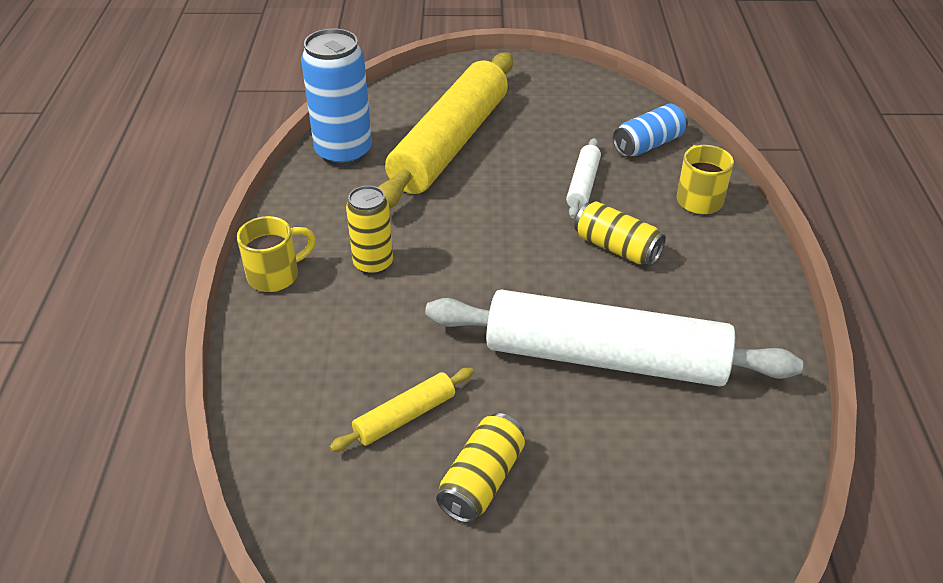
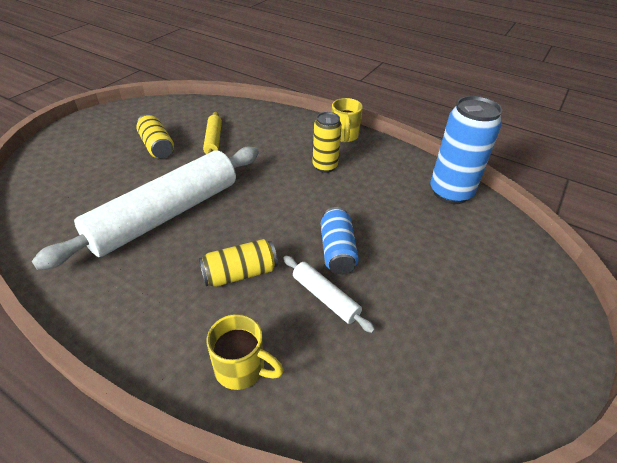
camera: 120 degrees right, 0 degrees up
(450, 143) = (433, 247): yellow rolling pin -> none
(648, 144) = (350, 389): blue can -> blue can (337, 250)

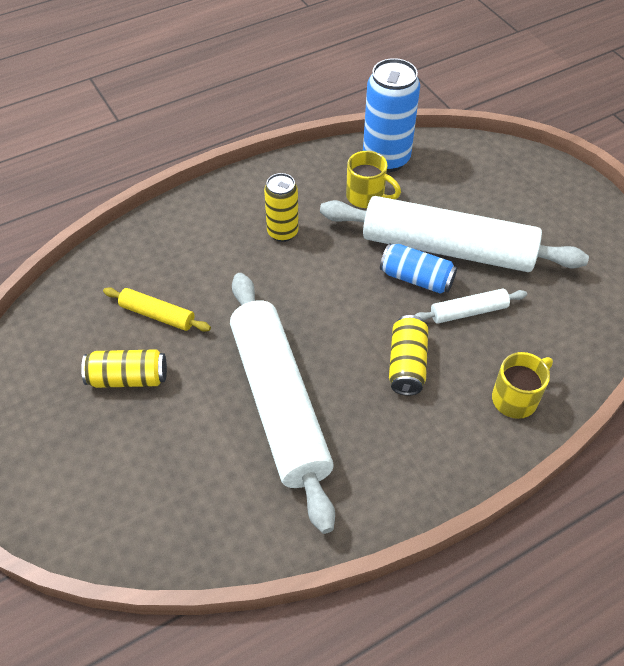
camera: 60 degrees left, 10 degrees up
(344, 136) = (237, 191): yellow mug -> yellow mug (367, 197)
(388, 260) = (447, 248): none -> white rolling pin

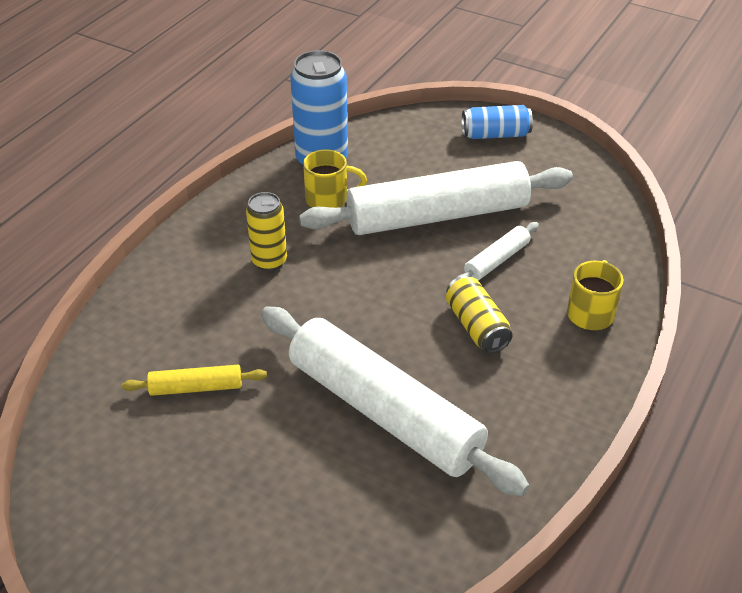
camera: 30 degrees left, 10 degrees down
(128, 378) = (210, 459): yellow can -> none
(416, 278) = (429, 251): blue can -> blue can (495, 134)

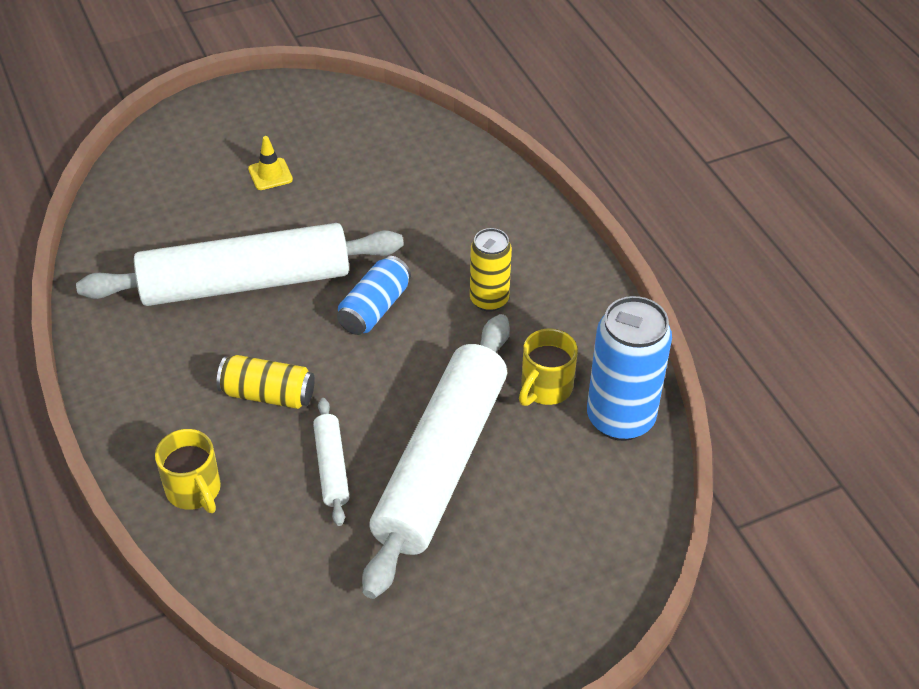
camera: 125 degrees right, 5 degrees up
(196, 387) = (380, 194): yellow rolling pin -> none
(231, 486) = (270, 174): none -> yellow traffic cone
(495, 134) = (541, 620): blue can -> blue can (374, 308)

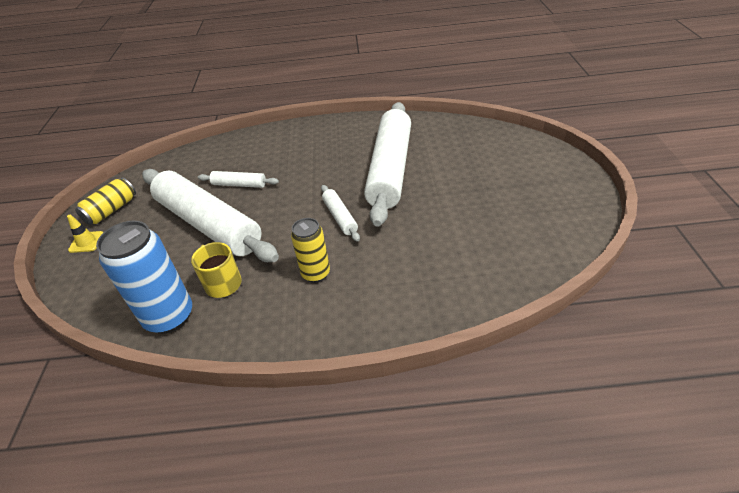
camera: 115 degrees right, 5 degrees down
(194, 490) = (261, 143): yellow mug -> none
(268, 394) = (302, 169): yellow can -> yellow can (111, 210)
(270, 174) = (488, 188): yellow traffic cone -> yellow traffic cone (86, 242)
(374, 308) = (340, 217): blue can -> white rolling pin

